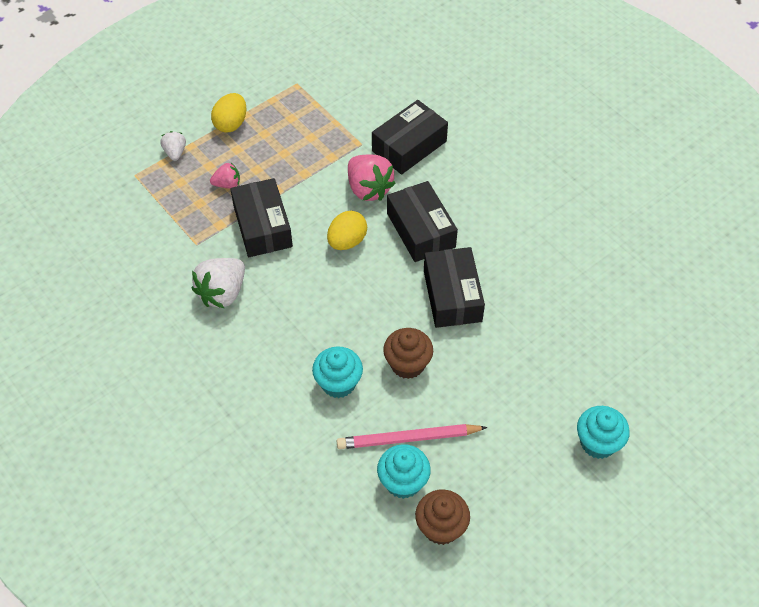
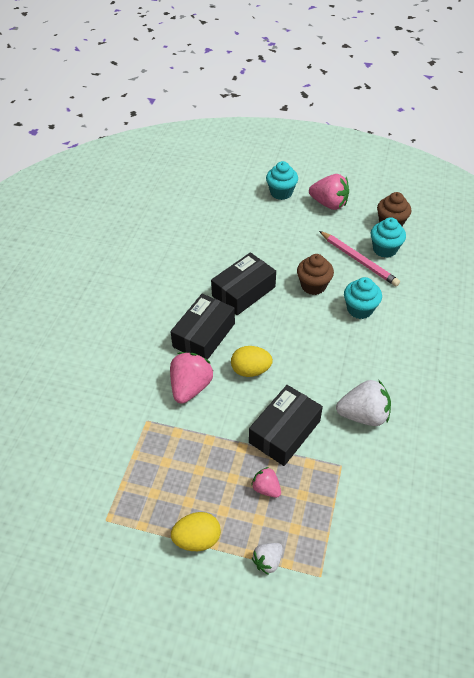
camera: 125 degrees left, 5 degrees down
(409, 146) = (126, 387): black box -> none
(533, 483) = (329, 204): none -> pink strawberry

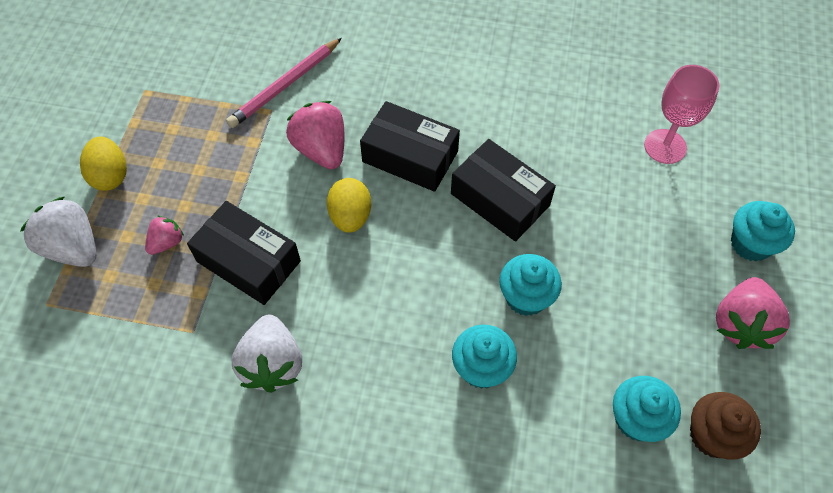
camera: 85 degrees right, 10 degrees up
(191, 387) = (321, 149): pink strawberry -> pink strawberry turned 135 degrees counterclockwise
(212, 214) = (665, 146): none -> pink goblet
(267, 561) = (73, 247): white strawberry -> white strawberry, size x1.82
(313, 285) = (526, 297): brown cupcake -> turquoise cupcake
(358, 260) = (599, 371): pink pencil -> pink pencil (285, 85)

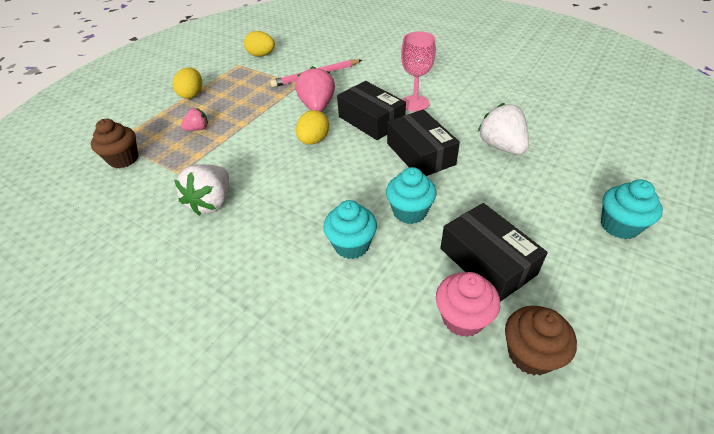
camera: 25 degrees right, 15 degrees down
(73, 247) = (148, 120): white strawberry -> white strawberry (501, 146)
(90, 333) = (124, 159): none -> brown cupcake
(172, 59) = (261, 55): none -> yellow egg
(248, 261) = (236, 148): black box -> black box (487, 261)
(637, 419) = (462, 318): turquoise cupcake -> pink cupcake
(665, 146) = (564, 151): pink goblet -> pink goblet (415, 103)
(741, 324) = (591, 278): pink strawberry -> none

